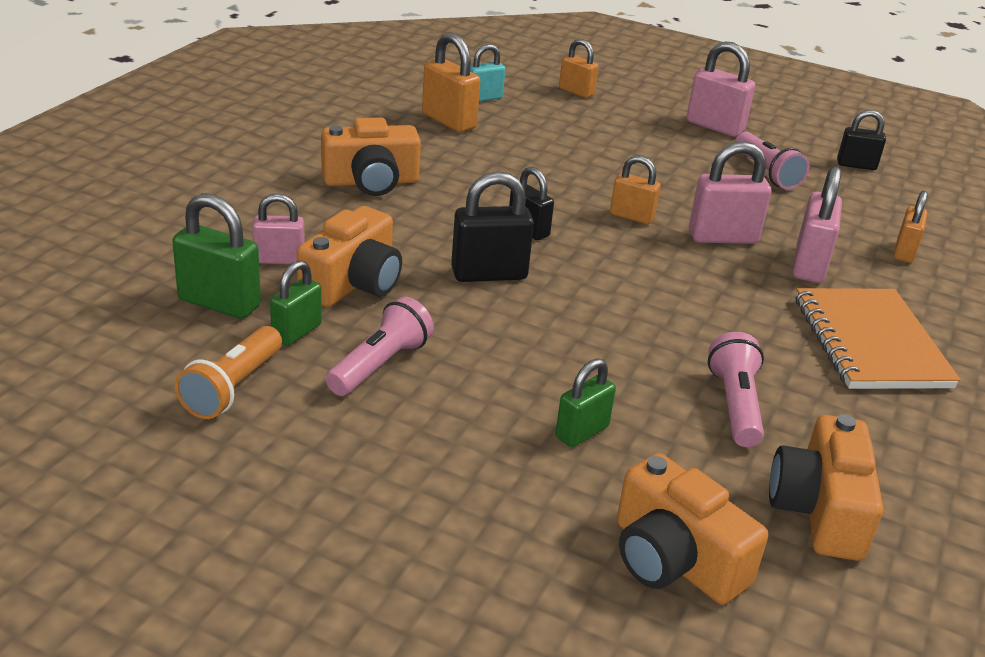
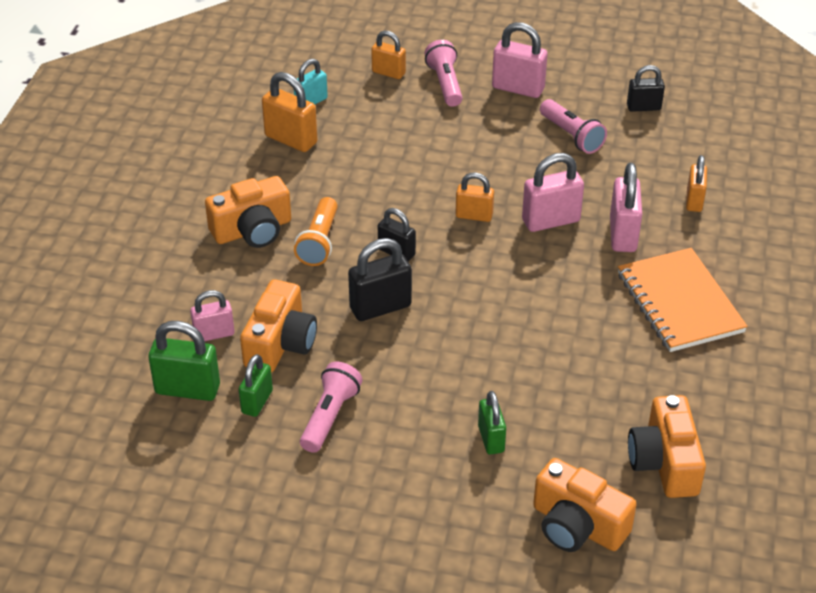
camera: 10 degrees left, 10 degrees up
(232, 388) = (233, 464): orange flashlight -> orange flashlight (319, 242)
(582, 432) = (491, 439): green padlock -> green padlock turned 45 degrees counterclockwise
(735, 405) = (592, 387): pink flashlight -> pink flashlight (445, 84)

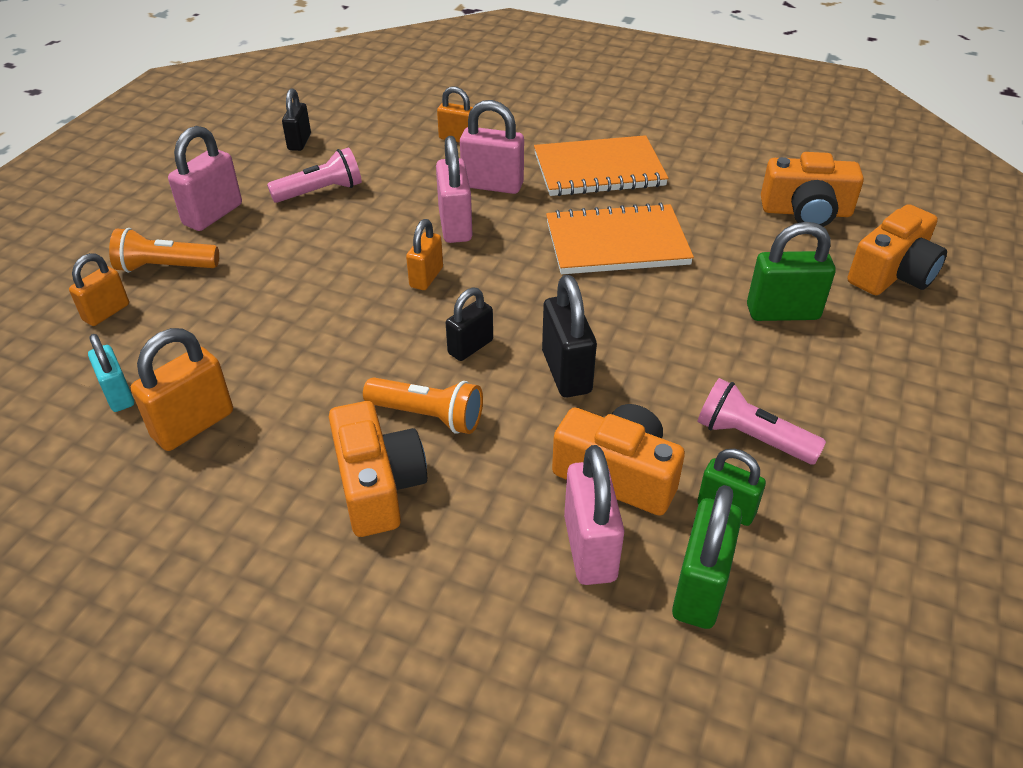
camera: 80 degrees left, 0 degrees up
(214, 334) = (590, 548): pink padlock -> pink padlock, size x1.54
(445, 84) = (165, 267): pink flashlight -> orange flashlight
(491, 439) = (782, 312): green padlock -> green padlock, size x1.54
(560, 324) = (616, 243): none -> orange notebook

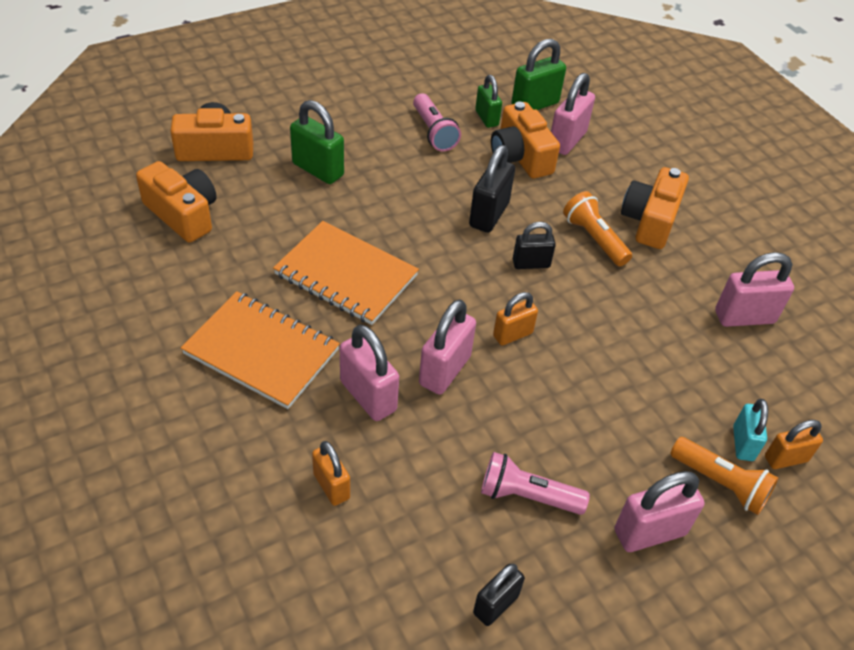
camera: 145 degrees left, 5 degrees up
(118, 395) = (791, 370): turquoise padlock -> turquoise padlock (743, 443)
(193, 425) = (744, 317): orange padlock -> pink padlock

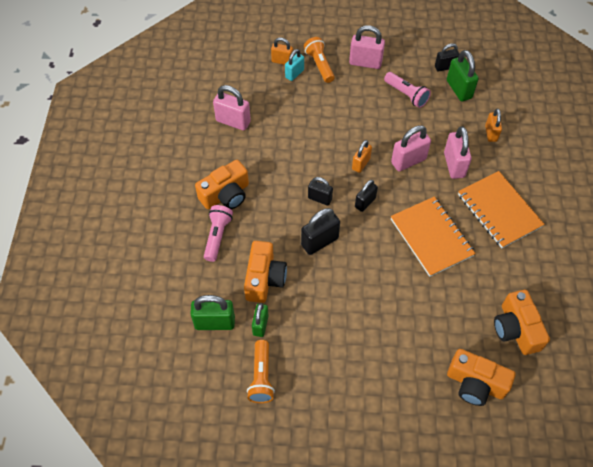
camera: 145 degrees left, 10 degrees up
(318, 170) = (409, 329): green padlock -> green padlock (459, 89)
(433, 132) = (308, 328): pink flashlight -> pink flashlight (217, 236)
(466, 283) = (365, 202): none -> black padlock
(512, 334) = (361, 164): orange padlock -> orange padlock turned 60 degrees counterclockwise
(567, 140) = (221, 278): pink padlock -> none
(594, 239) = (270, 198): orange flashlight -> orange flashlight (261, 377)

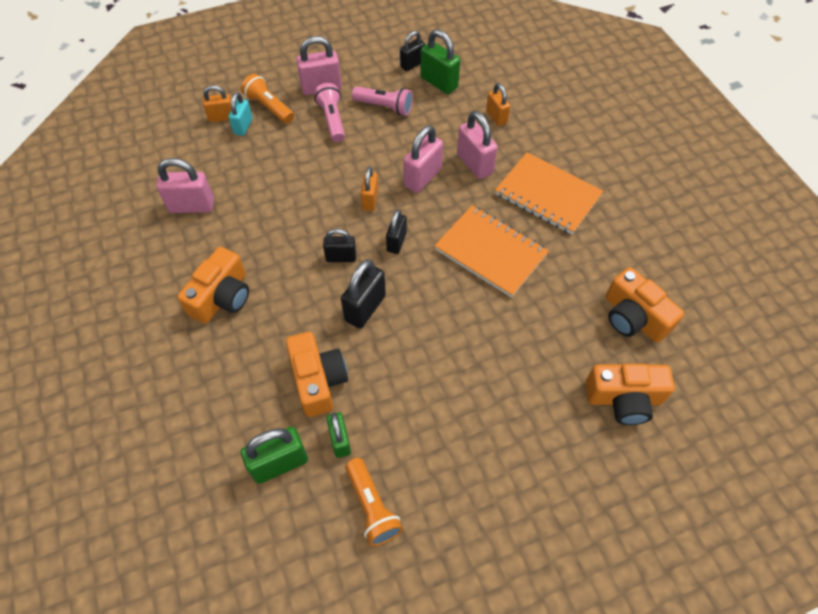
camera: 25 degrees left, 0 degrees up
(217, 236) = (234, 352): pink flashlight -> pink flashlight (332, 120)

